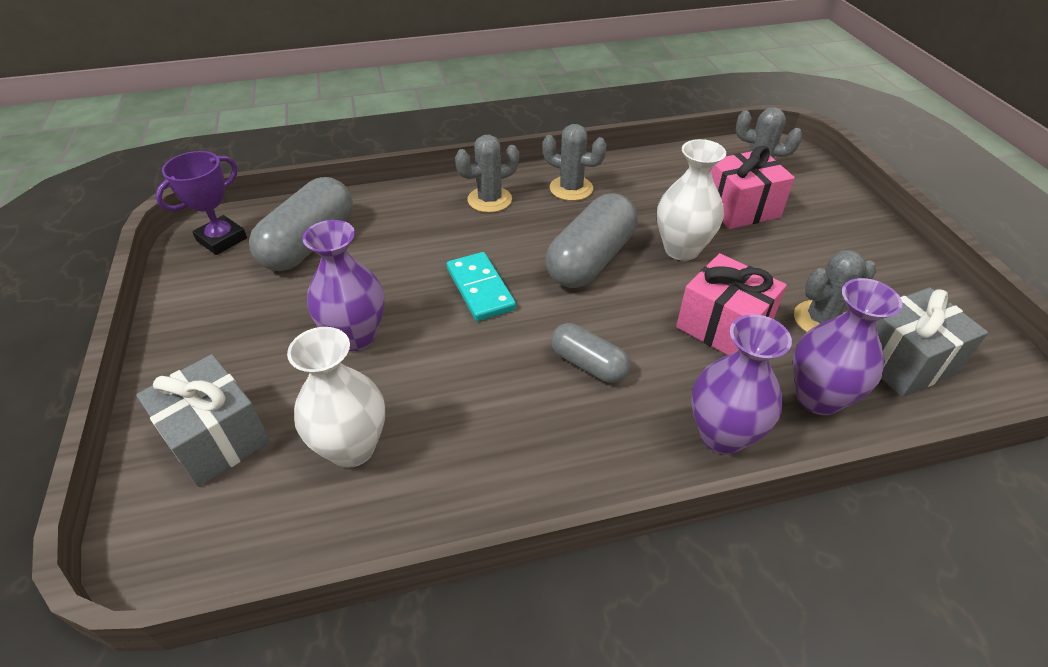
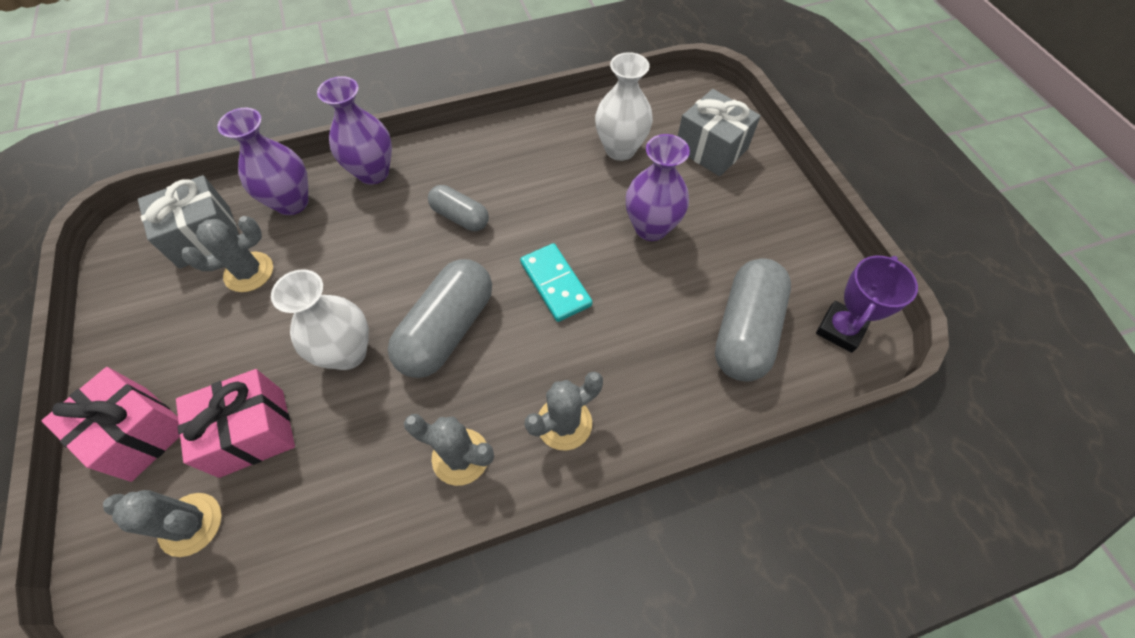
camera: 175 degrees right, 15 degrees up
(723, 326) = (339, 259): pink gift -> pink gift (139, 433)

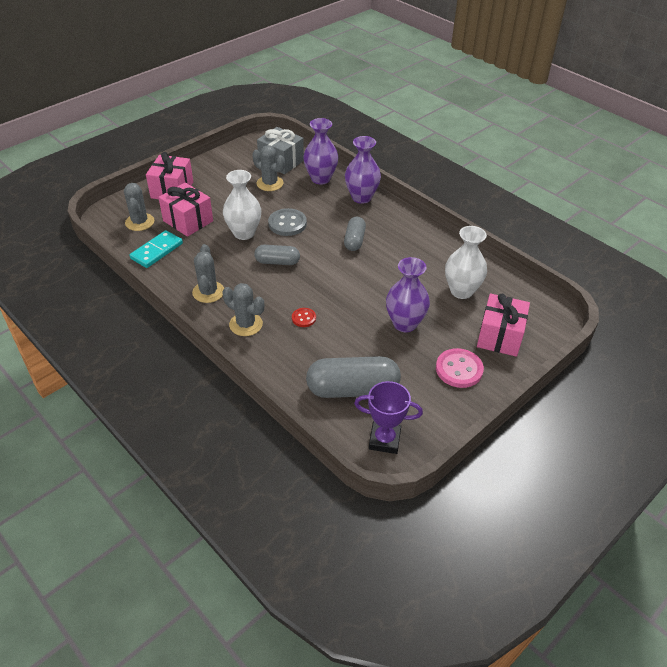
camera: 65 degrees right, 15 degrees down
(366, 284) = (287, 223): none -> grey button
(447, 329) = (277, 262): grey capsule -> grey capsule, size x0.58
(555, 284) = (333, 293): turquoise domino -> turquoise domino (156, 251)
(587, 339) = (304, 318): none -> red button
(711, 149) = (500, 336): grey gift -> pink gift
(749, 208) = (459, 369): none -> pink button

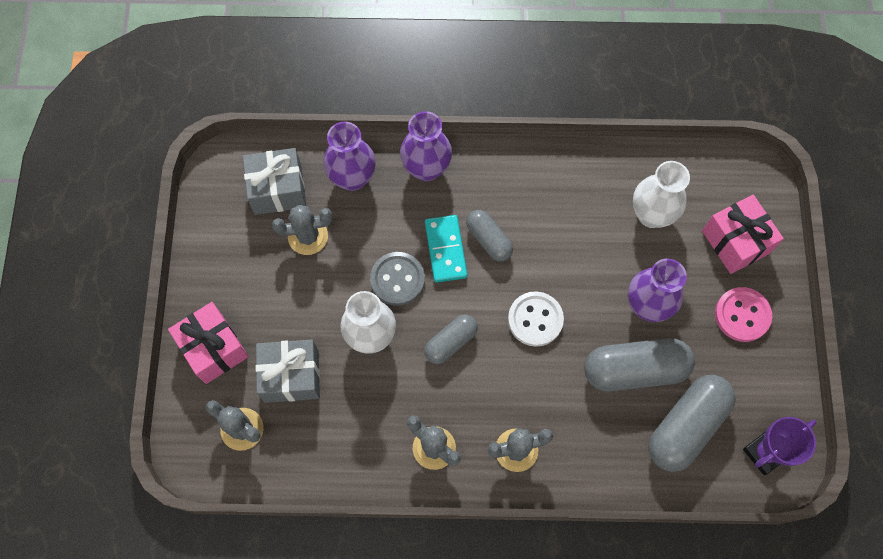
camera: 45 degrees left, 25 degrees up
(156, 251) = (314, 449): turquoise domino -> turquoise domino (445, 250)
(188, 221) = (291, 376): pink gift -> grey gift
(304, 318) = (557, 389): red button -> none
(333, 284) = (535, 319): none -> white button
(358, 343) = (634, 370): none -> grey capsule

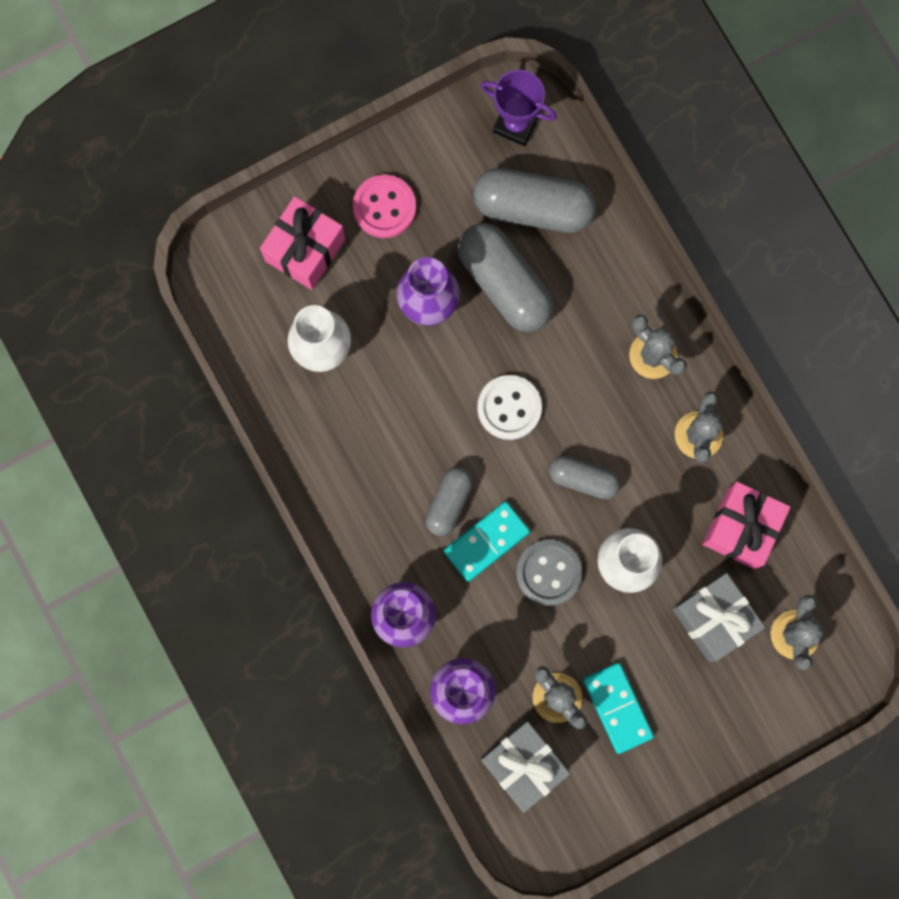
camera: 120 degrees left, 10 degrees up
(213, 348) = (734, 718): pink gift -> pink gift (741, 528)
(274, 272) = (618, 708): none -> turquoise domino

